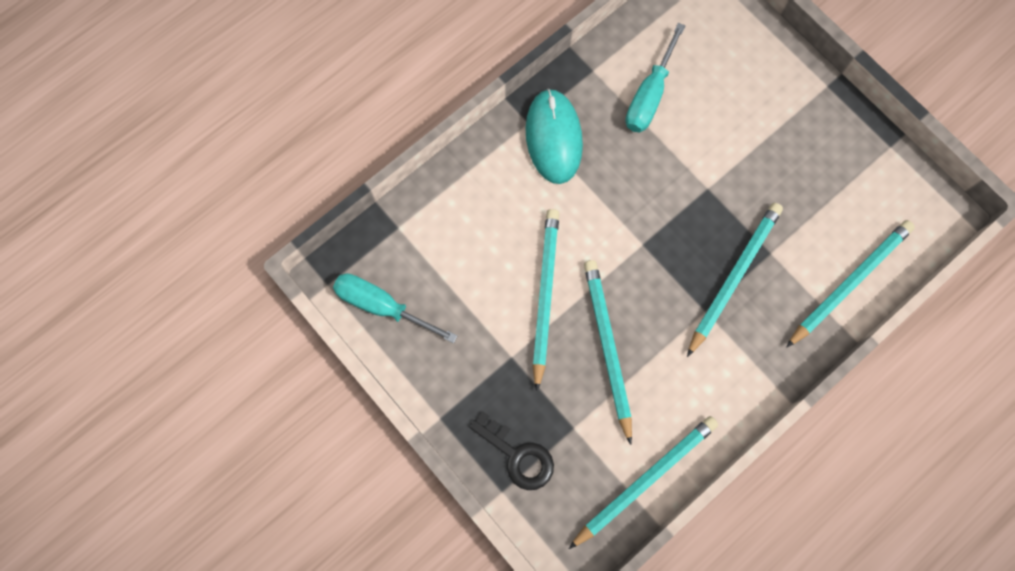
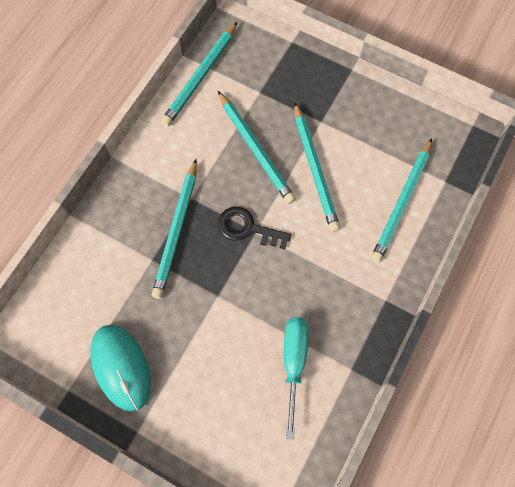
camera: 160 degrees right, 5 degrees down
(382, 306) = (427, 124): turquoise screwdriver -> none
(518, 455) = (290, 64): black key -> black key (247, 228)
(553, 138) = (359, 294): turquoise mouse -> turquoise mouse (121, 367)
(849, 283) = (84, 257): turquoise pencil -> turquoise pencil (401, 202)

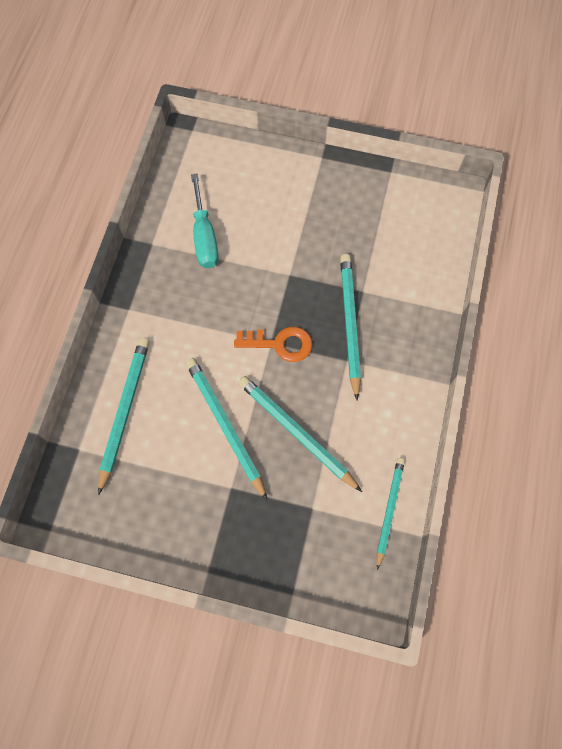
camera: 165 degrees right, 0 degrees up
(121, 367) = (354, 198): turquoise mouse -> none
(200, 76) = (389, 510): turquoise pencil -> turquoise pencil, size x0.66
(247, 228) = (280, 344): black key -> orange key

